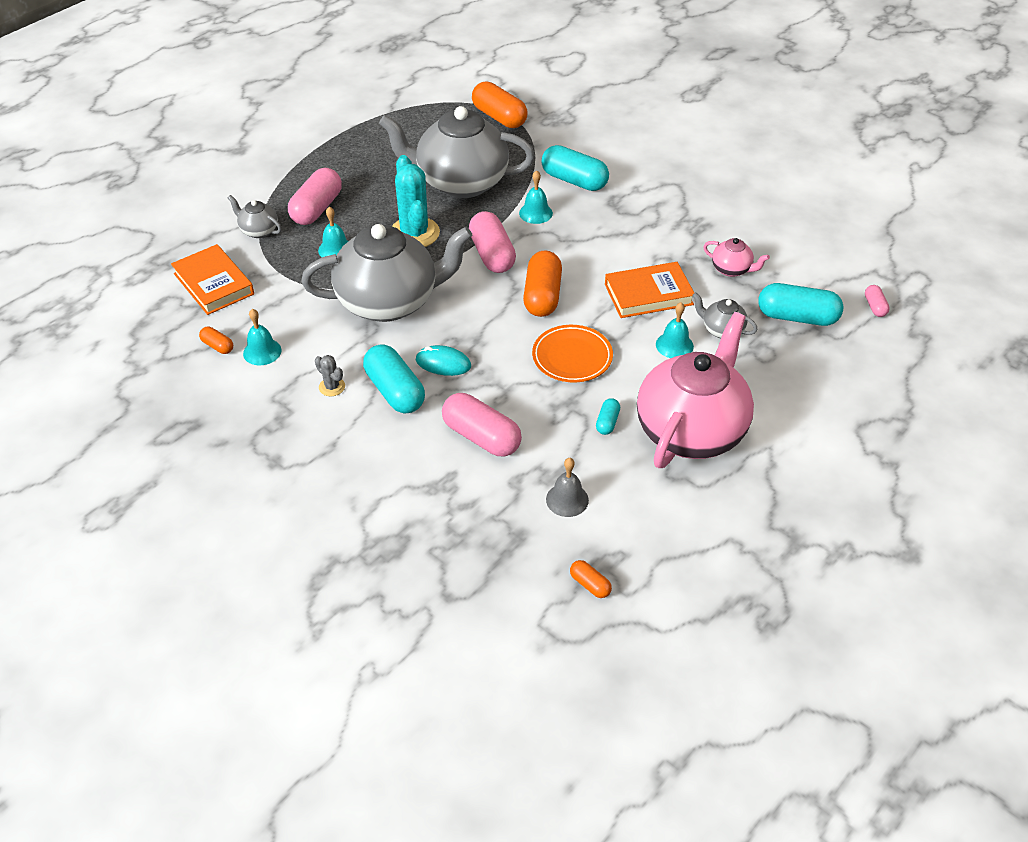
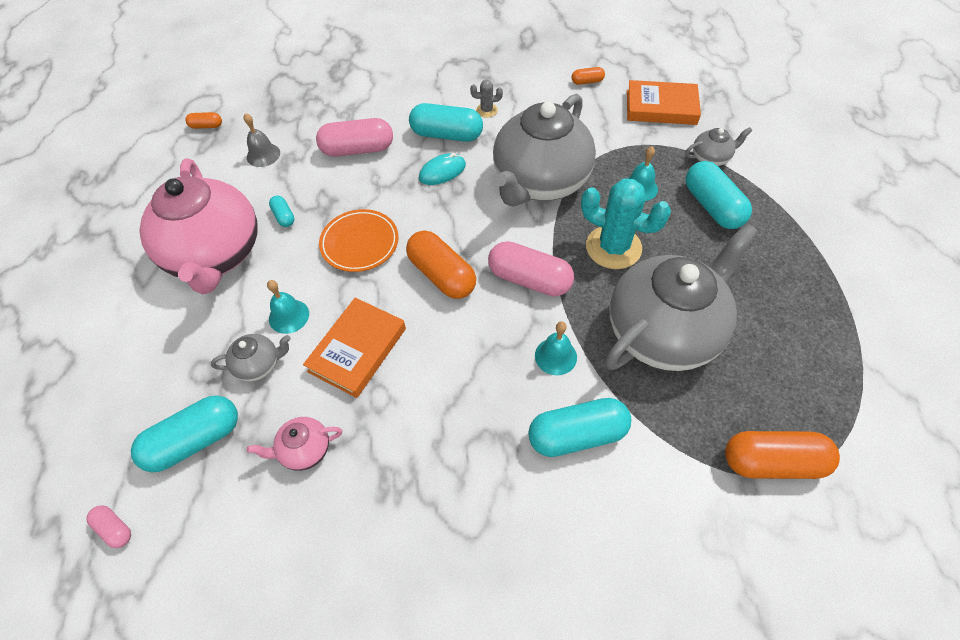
camera: 135 degrees right, 10 degrees up
(262, 351) = (558, 97): turquoise bell -> none
(316, 209) = (712, 206): pink capsule -> turquoise capsule

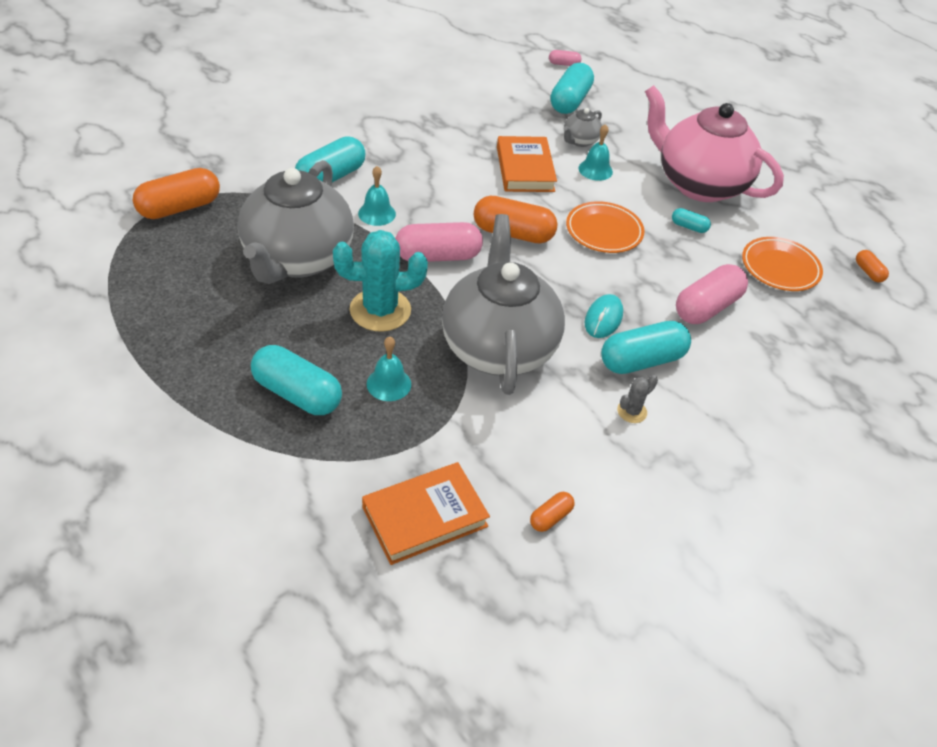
camera: 140 degrees right, 10 degrees down
(206, 126) = (868, 272): orange capsule -> orange capsule turned 75 degrees counterclockwise
(263, 155) = (780, 267): grey bell -> orange plate
(304, 450) = (501, 117): pink teapot -> none
(711, 158) = (323, 459): grey teapot -> none

